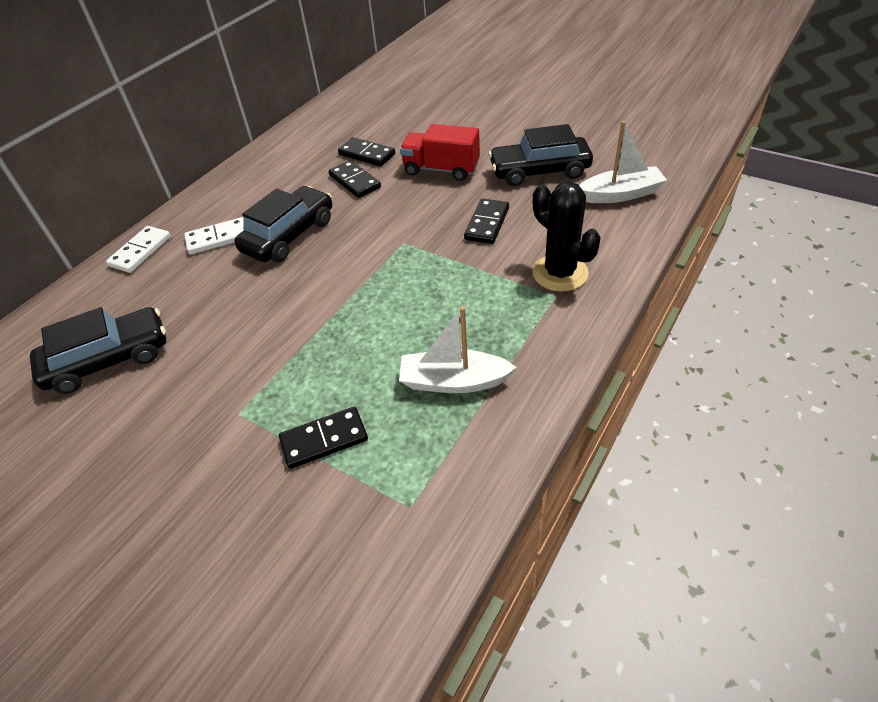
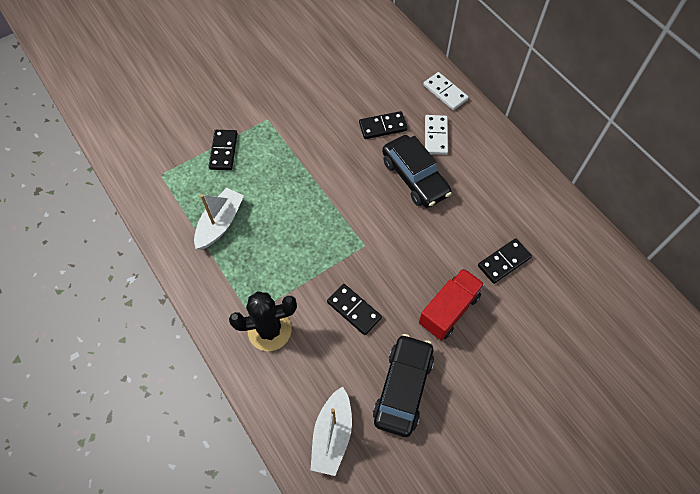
camera: 110 degrees right, 15 degrees up
(108, 360) = (346, 69): black car -> none
(355, 181) = (464, 239): black domino -> black domino (383, 127)

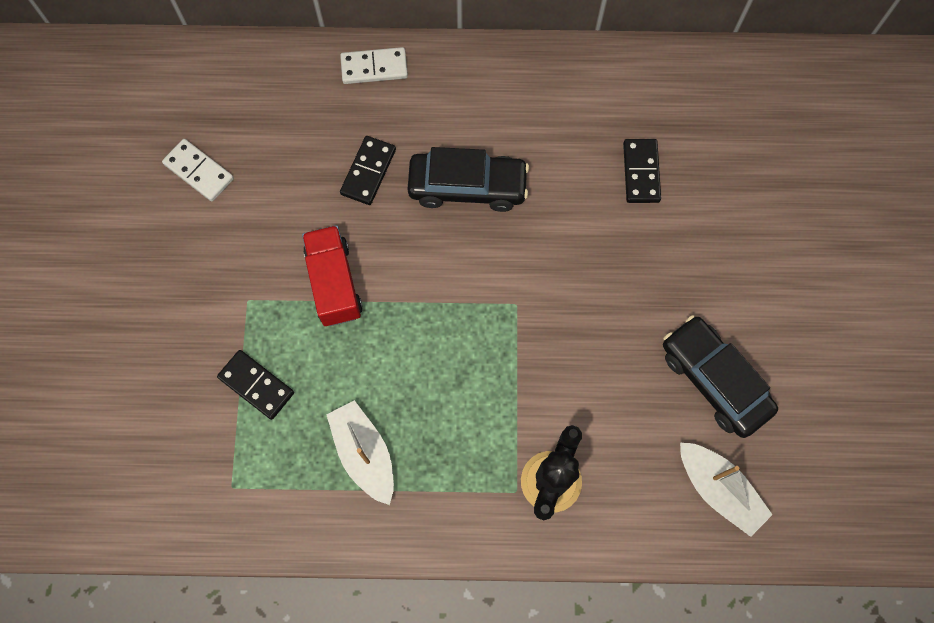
camera: 55 degrees left, 10 degrees up
(354, 310) = (589, 370): black domino -> none
(436, 136) = (428, 123): white domino -> white domino (199, 171)
(449, 310) = (658, 270): red truck -> red truck (334, 283)

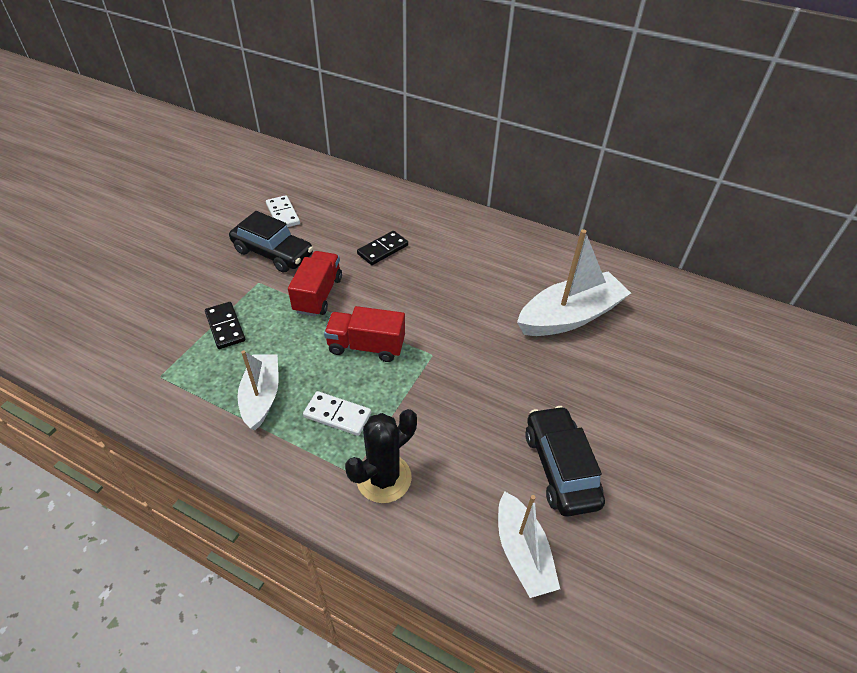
camera: 25 degrees right, 25 degrees down
(374, 67) = (422, 205): white domino -> white domino (337, 415)
(437, 330) = (366, 346): none -> red truck
(467, 187) = (441, 279): black car -> black car (273, 253)
(641, 172) = (569, 316): black domino -> white boat

